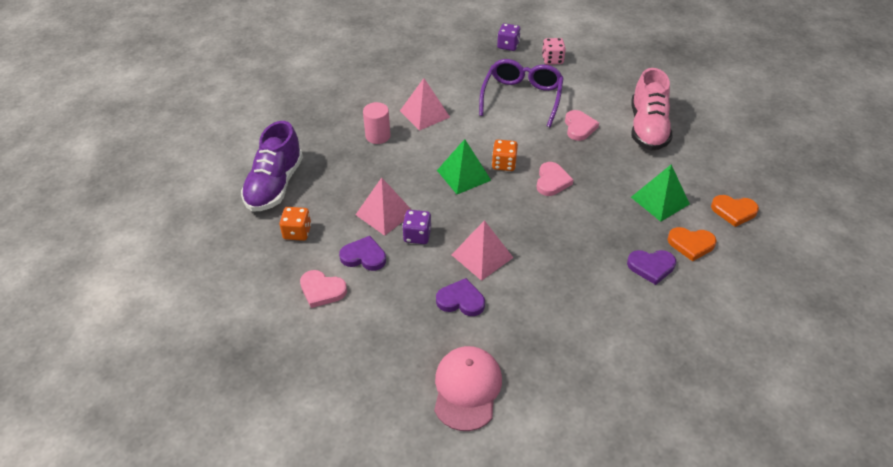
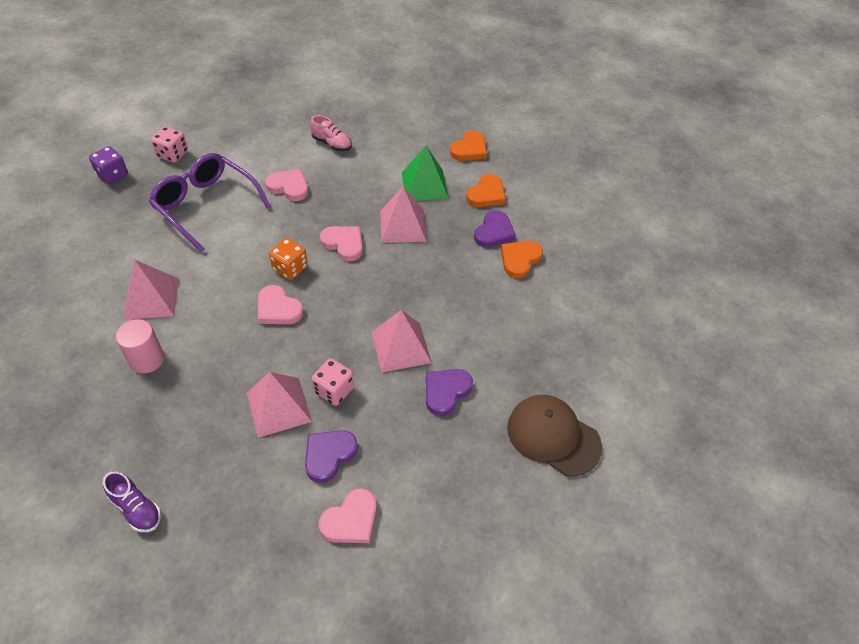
camera: 65 degrees left, 5 degrees up
(275, 185) = (136, 509): purple shoe -> purple shoe, size x0.50
(297, 232) = (240, 512): orange dice -> none
(417, 235) = (334, 390): purple dice -> pink dice
(463, 175) = (278, 309): green pyramid -> pink heart
(467, 389) = (553, 436): pink cap -> brown cap
(602, 206) = (402, 226): none -> pink pyramid
(636, 297) = (520, 260): none -> orange heart
(647, 128) = (332, 144): pink shoe -> pink shoe, size x0.50

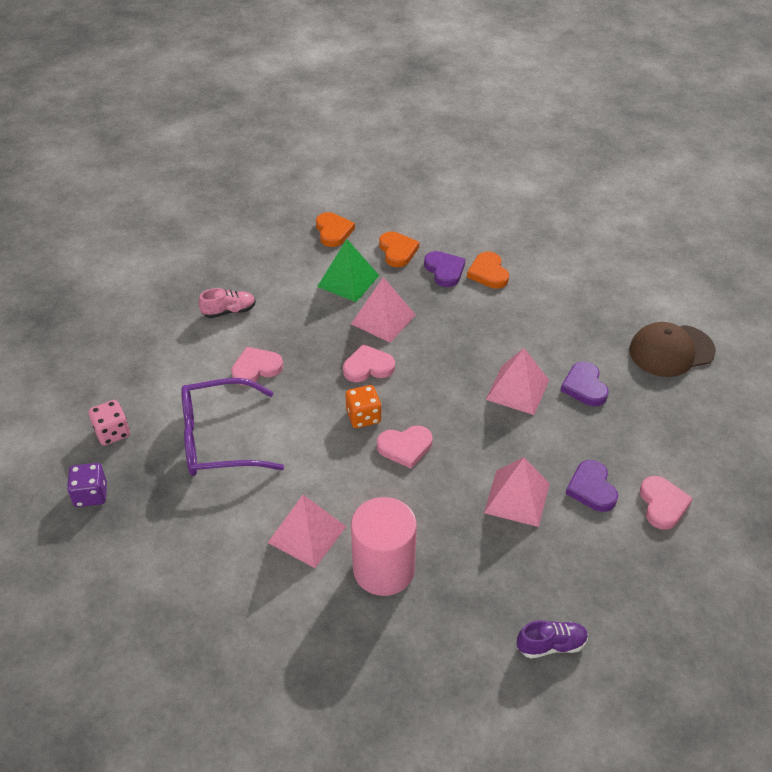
camera: 50 degrees left, 5 degrees down
(147, 359) = (383, 569): pink cylinder -> pink cylinder, size x1.61
(334, 390) = (528, 453): pink dice -> none

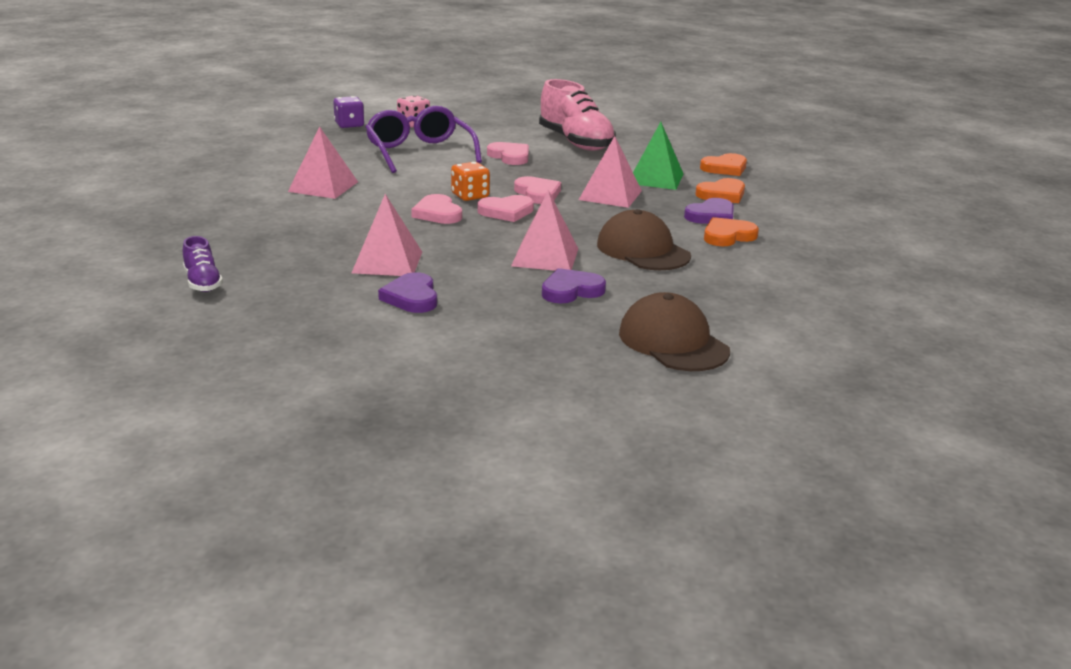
camera: 75 degrees right, 20 degrees down
(229, 311) = (576, 142): pink shoe -> pink shoe, size x2.01
(383, 569) = (288, 214): pink cylinder -> none
(510, 328) = (643, 250): none -> brown cap
(591, 488) = (411, 297): purple heart -> purple heart turned 75 degrees counterclockwise
(662, 504) = (399, 336): pink heart -> pink heart (506, 212)

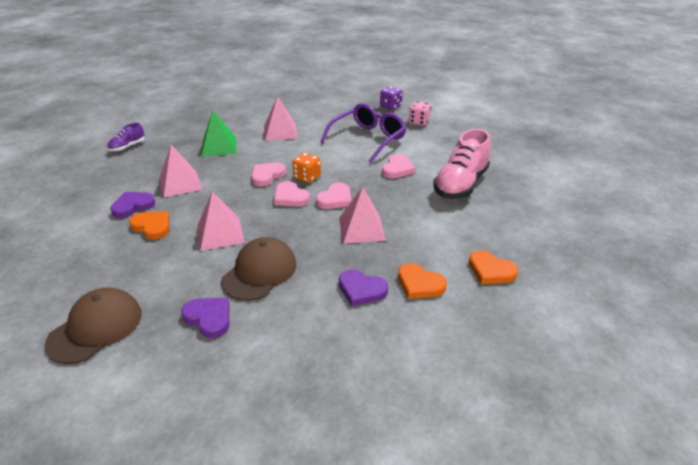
camera: 65 degrees right, 10 degrees up
(571, 290) = (168, 259): purple heart -> purple heart (209, 318)
(655, 178) = (421, 240): green pyramid -> green pyramid (219, 147)
(728, 236) = (322, 309): orange heart -> orange heart (152, 226)

